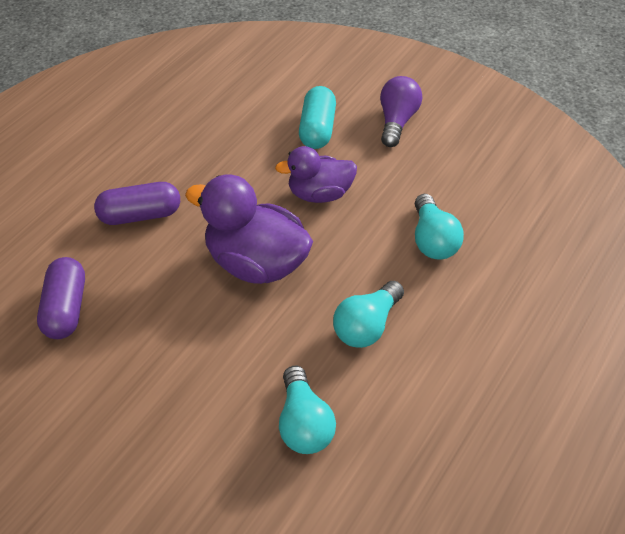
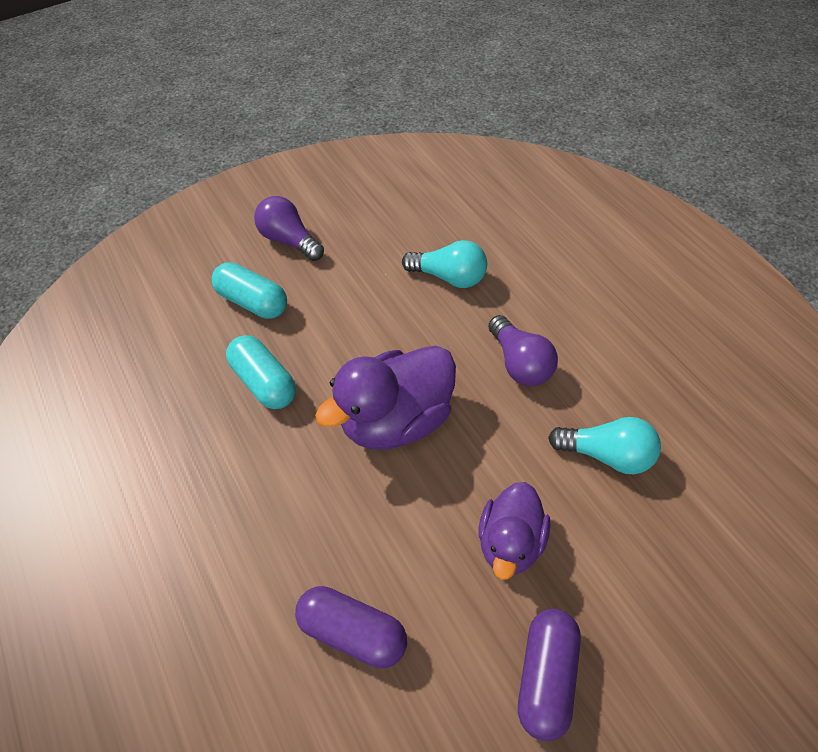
camera: 60 degrees left, 5 degrees up
(140, 215) = (260, 505): purple capsule -> purple capsule (546, 677)
(245, 170) = (264, 382): none -> turquoise capsule
(319, 194) = (340, 334): purple duck -> purple duck (510, 543)
(367, 326) = (520, 363): turquoise light bulb -> purple light bulb

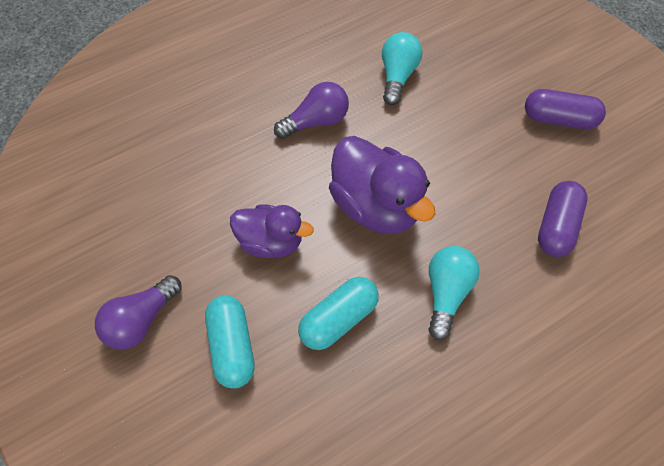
camera: 95 degrees left, 5 degrees up
(253, 302) = (232, 347): turquoise capsule -> turquoise capsule turned 45 degrees counterclockwise
(449, 277) = (214, 170): turquoise light bulb -> turquoise light bulb (446, 294)
(510, 543) = (473, 134): purple duck -> purple duck (270, 242)

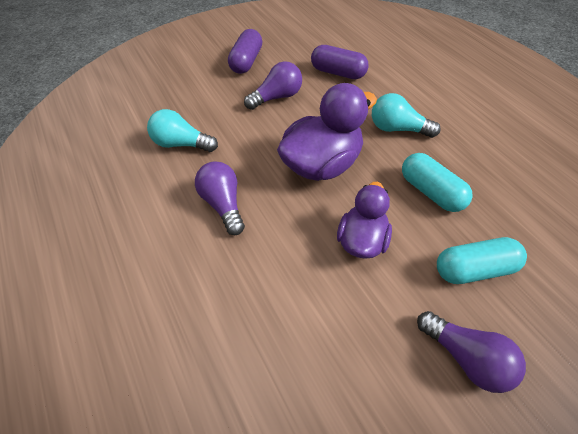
camera: 85 degrees left, 5 degrees down
(490, 157) = (277, 97): none -> purple light bulb

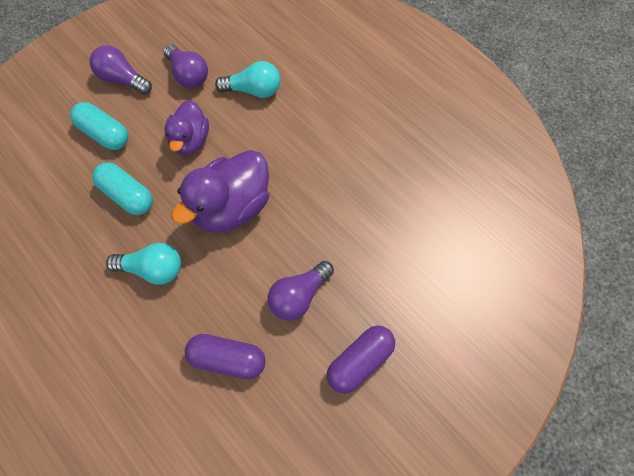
camera: 165 degrees right, 10 degrees up
(182, 144) = (381, 208): turquoise light bulb -> turquoise light bulb (253, 90)
(223, 204) = (313, 151): purple light bulb -> purple light bulb (188, 75)
(246, 61) = (360, 362): purple capsule -> purple capsule turned 45 degrees clockwise
(474, 269) = (104, 134): turquoise capsule -> turquoise capsule turned 60 degrees clockwise

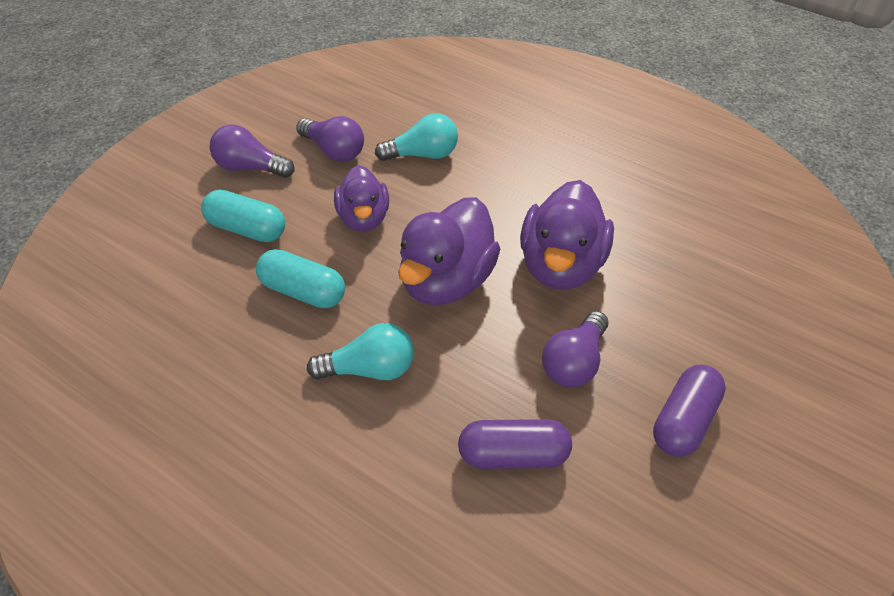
camera: 15 degrees left, 15 degrees down
(321, 212) = (560, 265): none -> purple duck

